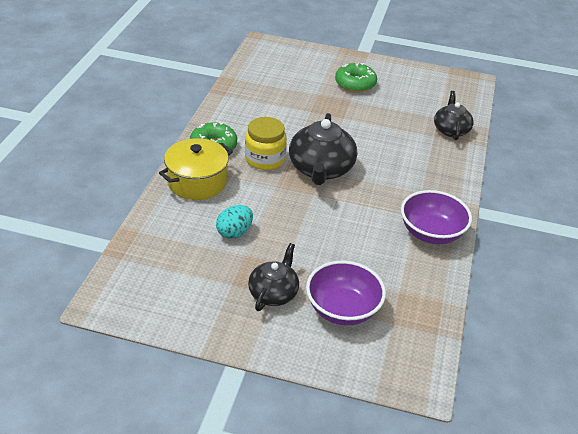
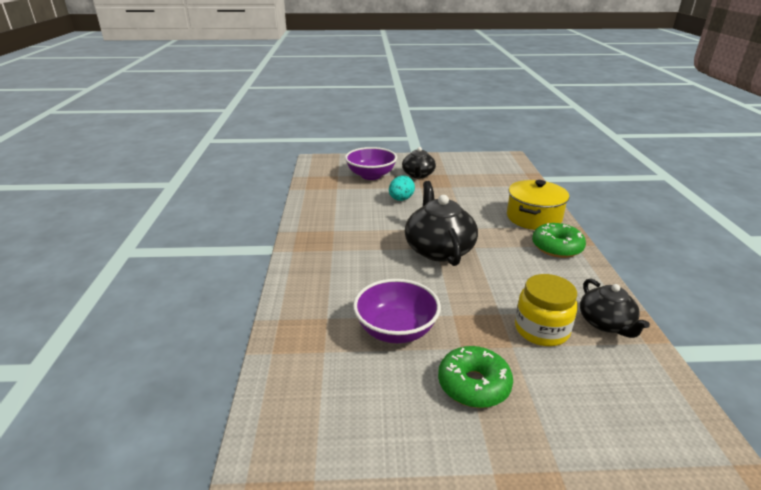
camera: 165 degrees right, 10 degrees down
(234, 232) = (470, 195): turquoise egg -> turquoise egg (401, 199)
(265, 159) = (498, 247): yellow jar -> yellow jar (541, 330)
(431, 233) = (318, 221): purple bowl -> purple bowl (396, 330)
(451, 130) = (303, 333): black teapot -> black teapot (606, 323)

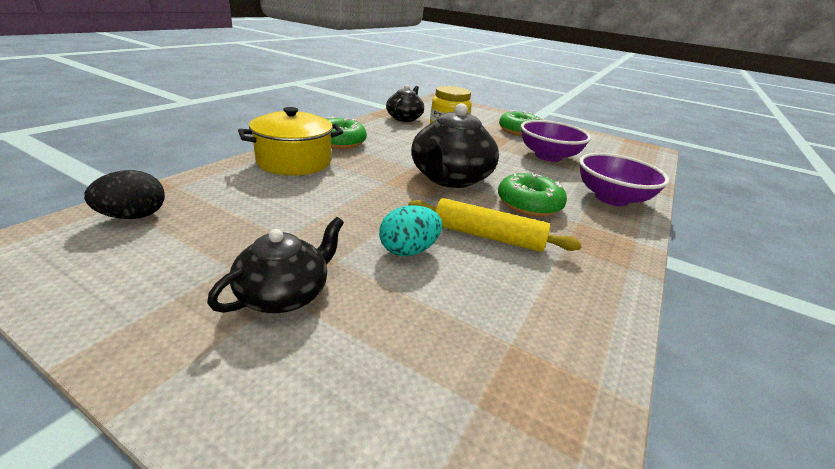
camera: 150 degrees left, 0 degrees up
(370, 250) = (529, 204): none -> green donut
(371, 175) = (388, 351): purple bowl -> purple bowl (611, 198)
(375, 219) = (488, 236): none -> yellow rolling pin
(510, 172) = (134, 216): none -> black egg

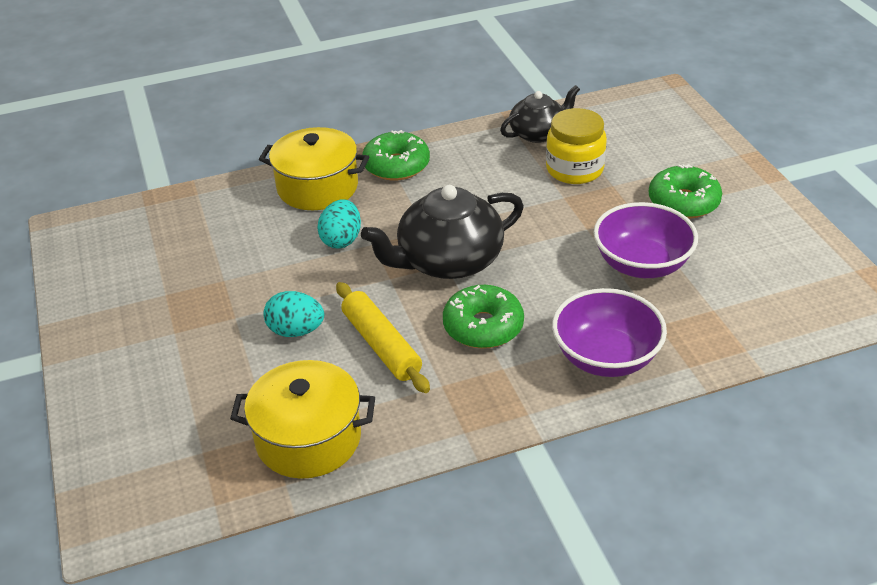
camera: 45 degrees right, 10 degrees up
(134, 216) = (146, 221): black egg -> none
(285, 294) = (177, 330): black teapot -> none
(358, 185) = (341, 240): none -> turquoise egg
(549, 329) = (308, 439): none -> yellow pot

